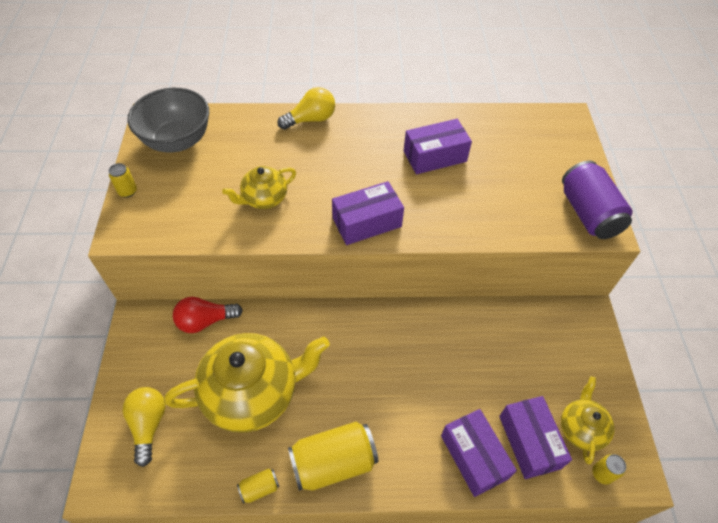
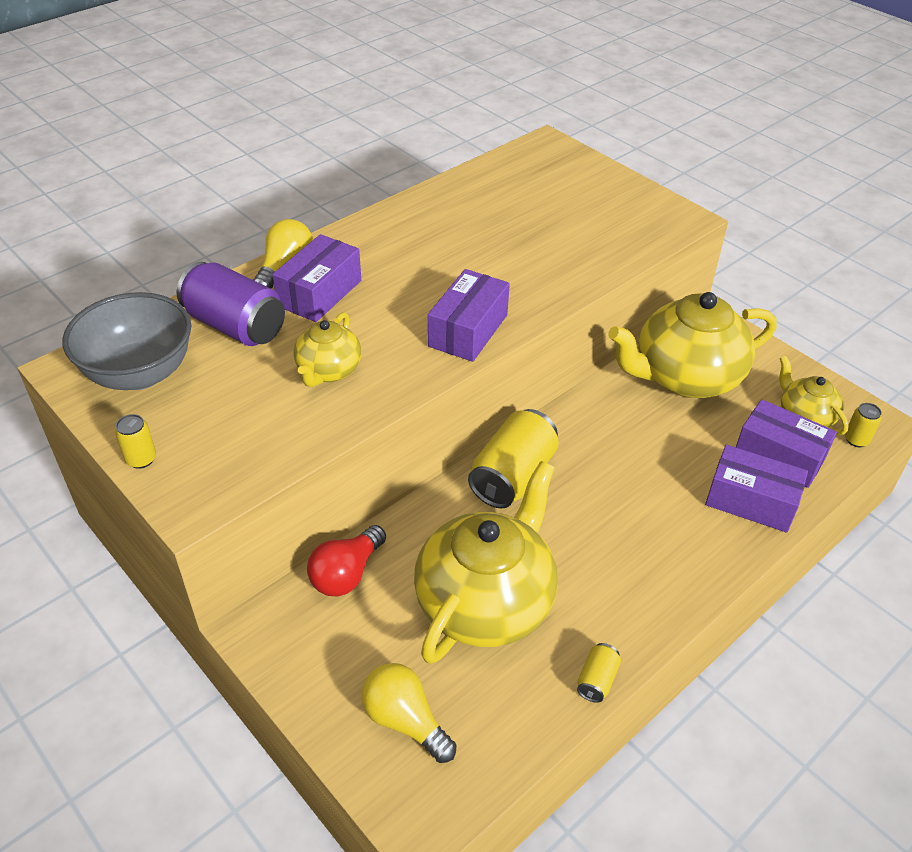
camera: 40 degrees left, 10 degrees down
(333, 462) = (639, 601): yellow can -> yellow can (513, 476)
(435, 156) = (463, 237): purple box -> purple box (320, 293)
(525, 340) = (685, 377): none -> yellow teapot
(588, 213) = (656, 213): purple can -> purple can (235, 326)

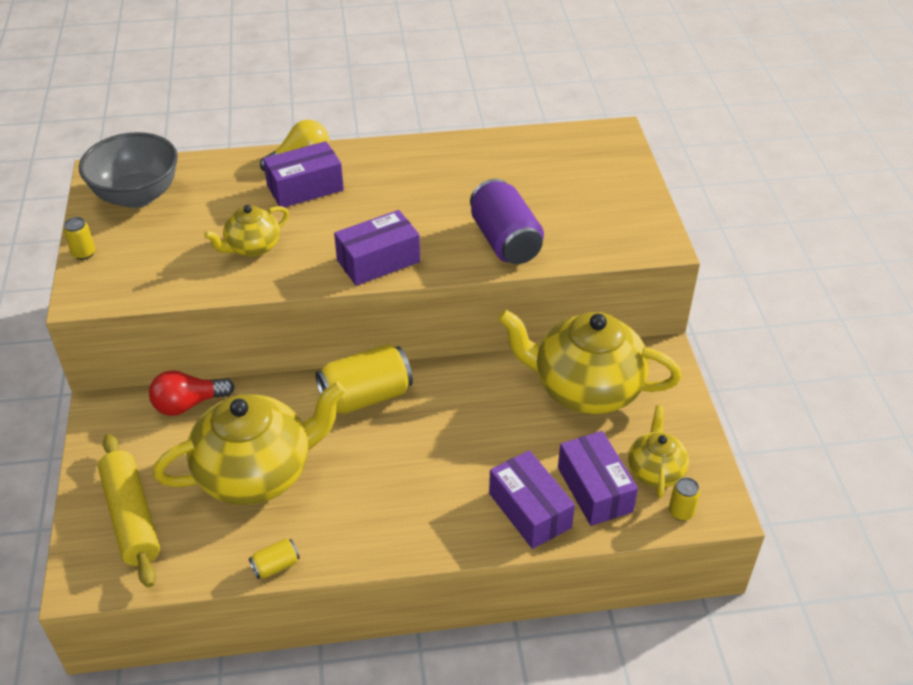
camera: 35 degrees right, 0 degrees up
(235, 326) = (226, 188): purple can -> purple can (505, 241)
(405, 720) = (132, 517): yellow light bulb -> yellow rolling pin

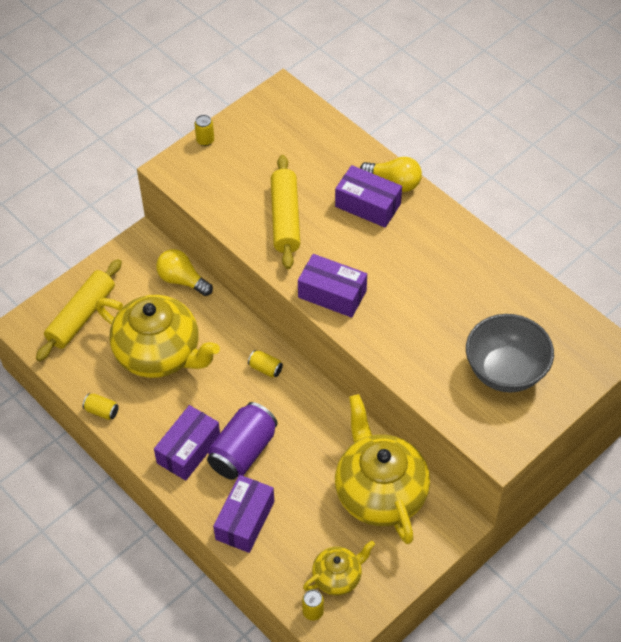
camera: 55 degrees right, 10 degrees up
(137, 196) = (278, 125): grey bowl -> grey bowl (505, 371)
(188, 404) = (182, 280): red light bulb -> yellow light bulb
(252, 247) = (285, 218): yellow teapot -> yellow rolling pin
(366, 396) = (265, 368): yellow can -> yellow can, size x0.46
(505, 241) = (417, 353): purple can -> purple can (243, 451)
(595, 489) = (292, 549): purple box -> purple box (188, 450)

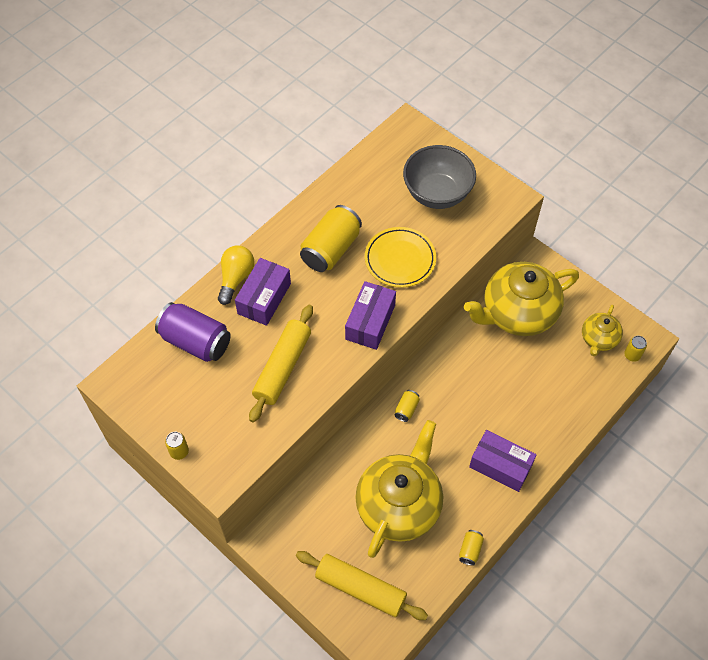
camera: 95 degrees left, 5 degrees up
(182, 280) = (310, 494): yellow light bulb -> none
(243, 451) = (495, 420): purple can -> purple can (195, 341)
(245, 520) = (561, 412): purple box -> none
(285, 218) = (283, 367): yellow rolling pin -> yellow rolling pin turned 60 degrees counterclockwise
(338, 577) = (598, 339): yellow teapot -> yellow teapot turned 120 degrees counterclockwise
(411, 327) = (400, 259): none -> yellow plate
(428, 264) = (331, 249): none -> yellow can

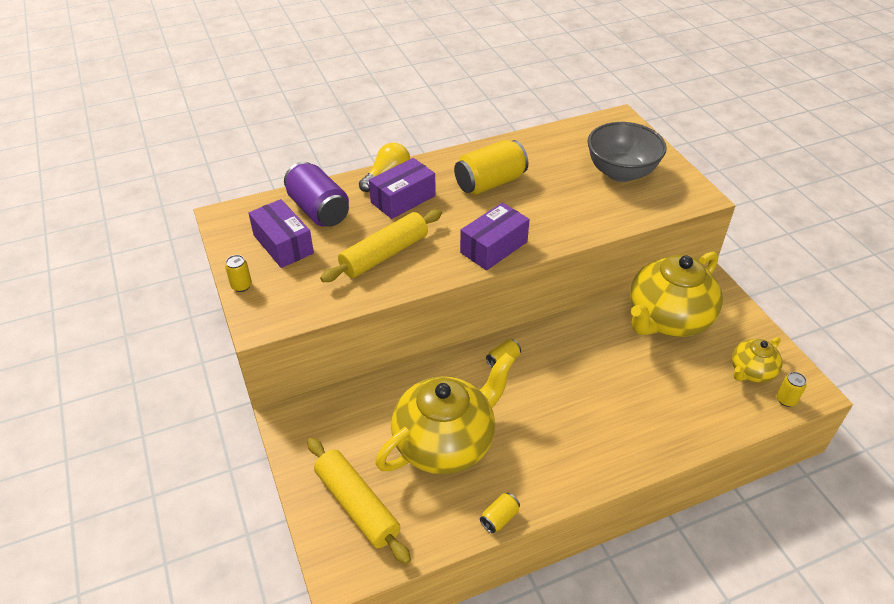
camera: 25 degrees right, 15 degrees down
(400, 259) = (554, 209): yellow plate -> none
(500, 466) = (578, 449): purple box -> purple box (283, 244)
(517, 313) = (667, 319): yellow teapot -> yellow teapot turned 45 degrees counterclockwise

